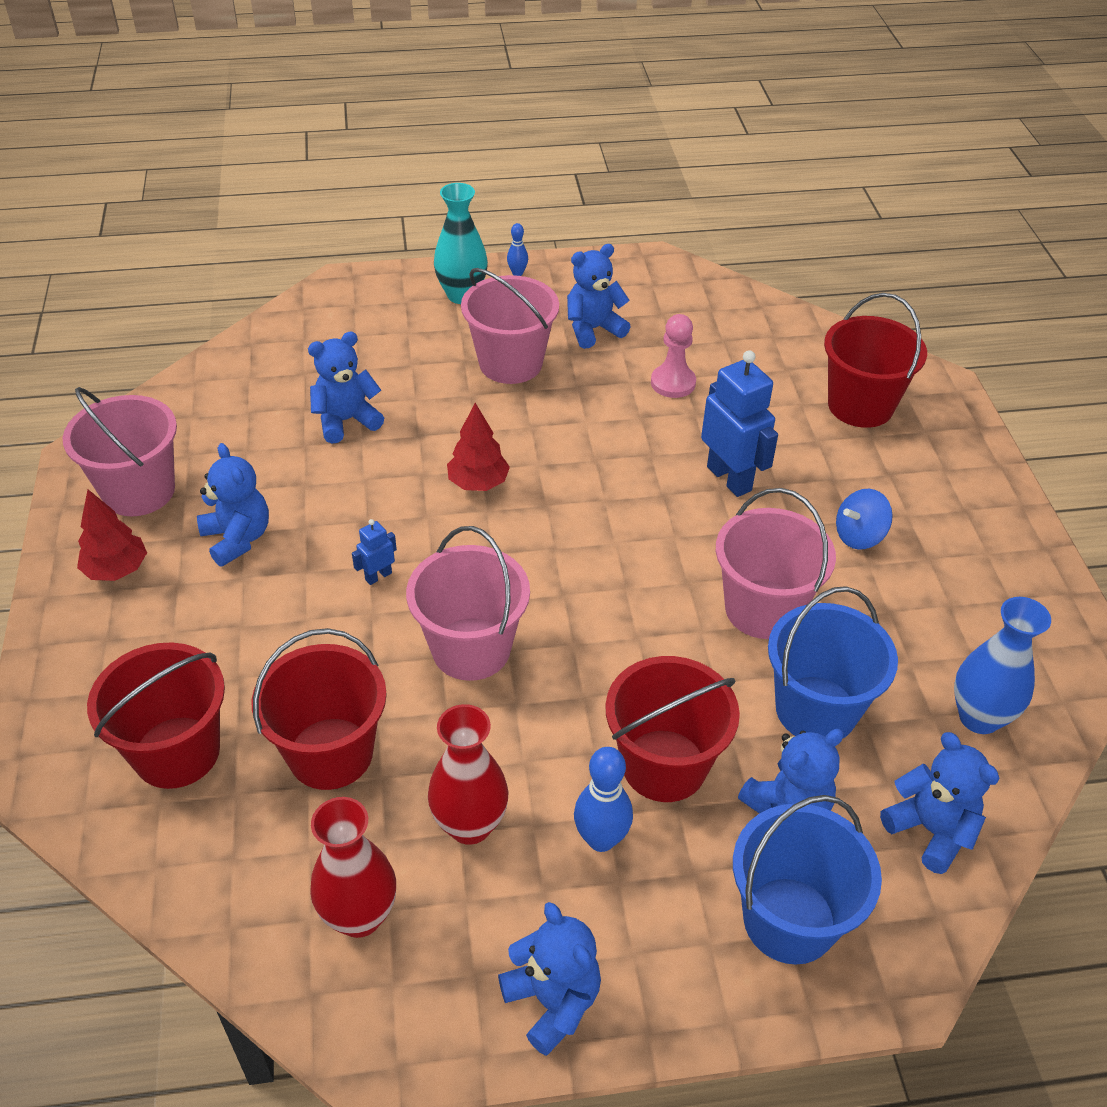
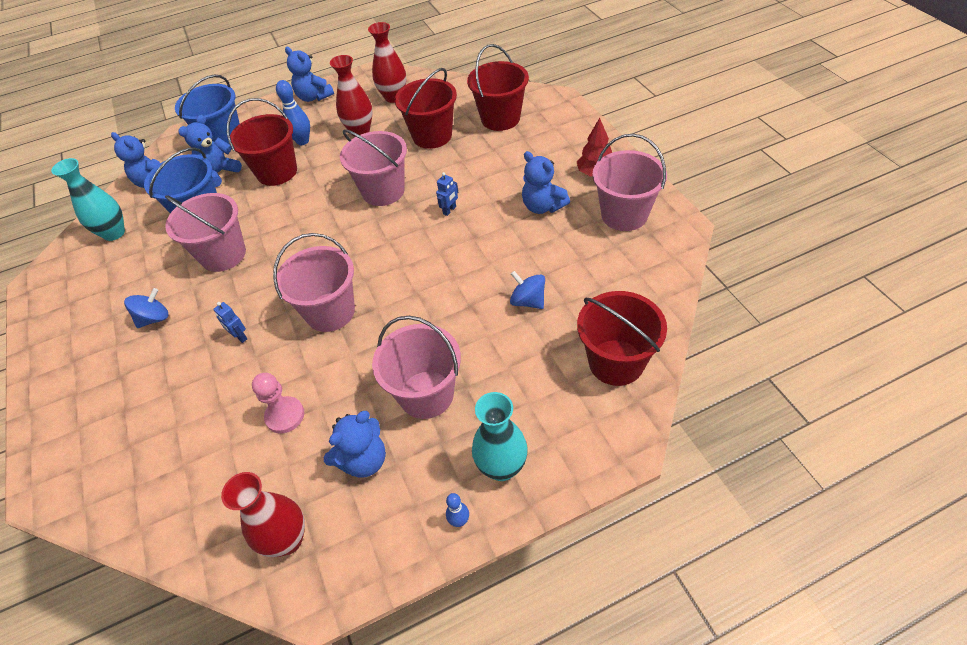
camera: 170 degrees right, 5 degrees up
(346, 421) = (528, 301): blue teddy bear -> blue spinning top
(478, 483) = (414, 282): red tree -> none
(602, 476) = (330, 312): none -> pink bucket
(676, 295) = (287, 540): none -> red vase
(729, 478) = (239, 337): blue robot -> blue robot, size x0.47
(860, 406) = (125, 440): red bucket -> red bucket (616, 362)
(979, 717) = (114, 233): blue vase -> turquoise vase

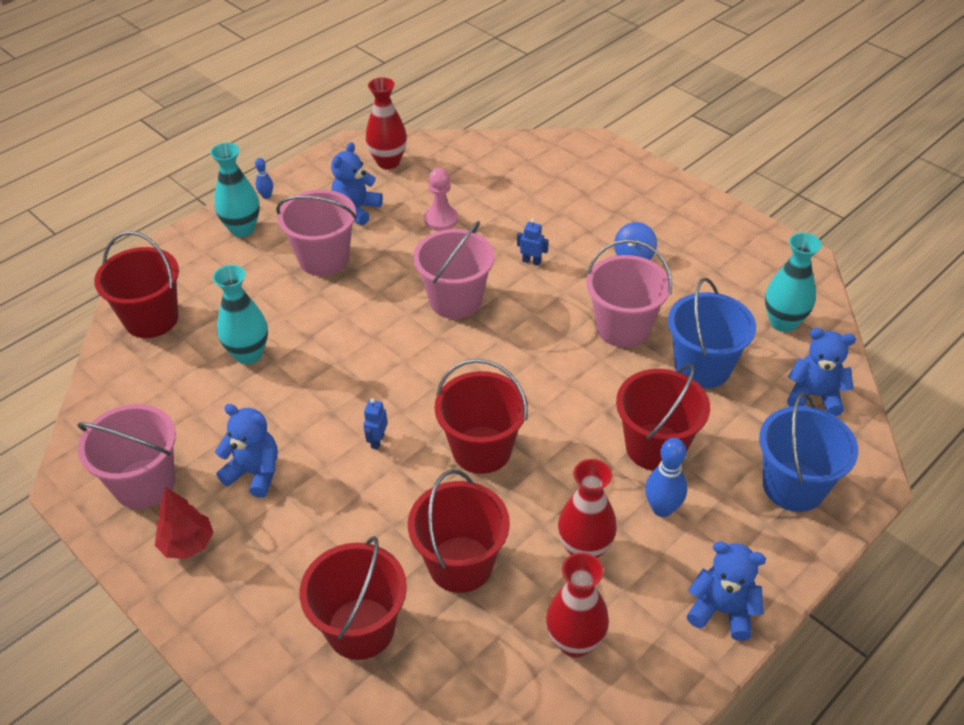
camera: 155 degrees right, 5 degrees down
(219, 173) = (737, 428): blue teddy bear -> none
(383, 191) = (481, 450): pink bucket -> red bucket
(528, 301) = (248, 354): blue spinning top -> turquoise vase

